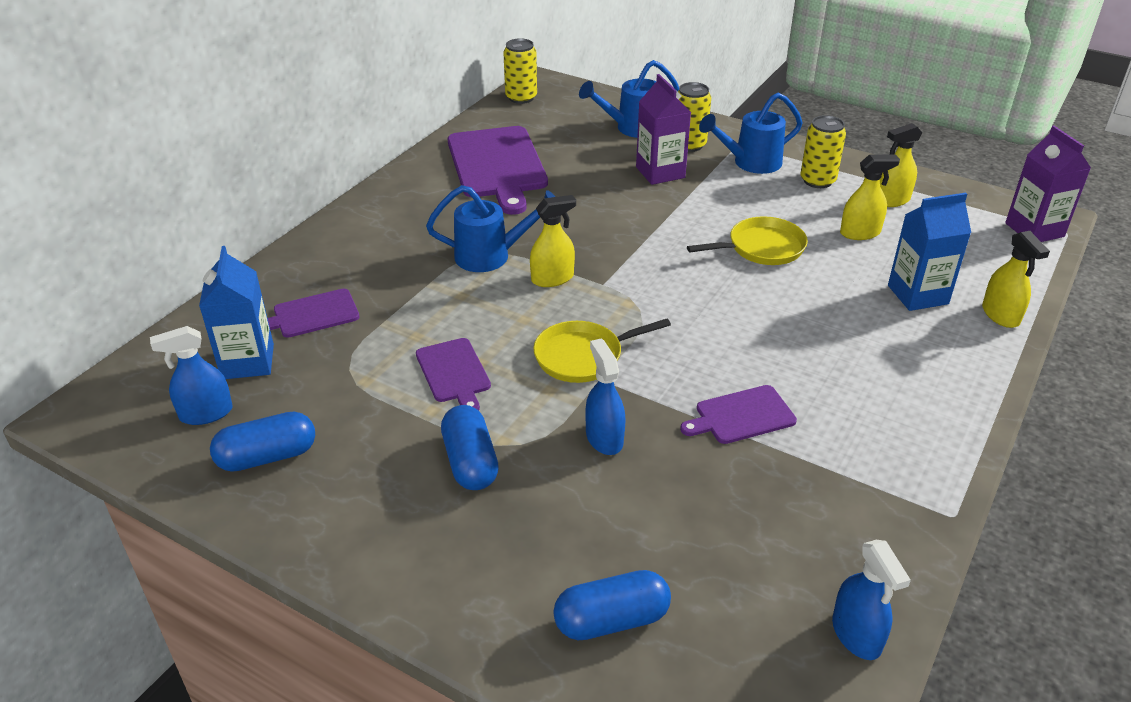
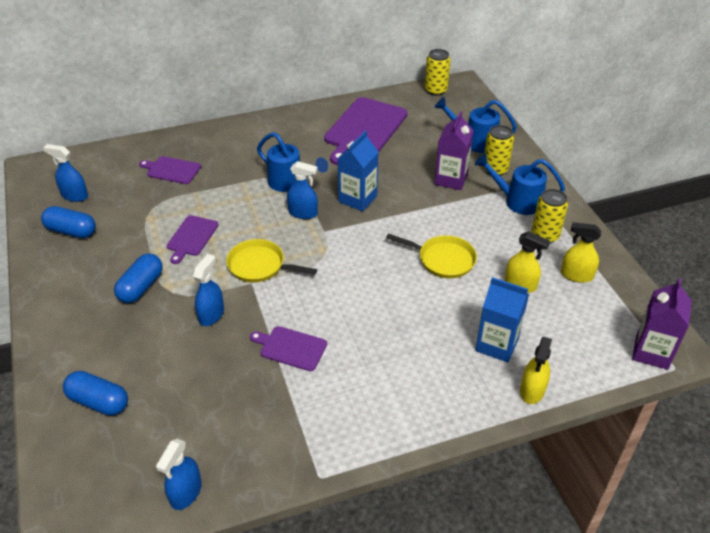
camera: 40 degrees right, 5 degrees up
(248, 362) = (118, 179): blue carton -> blue carton (358, 199)
(552, 278) = (303, 213): yellow spray bottle -> blue spray bottle

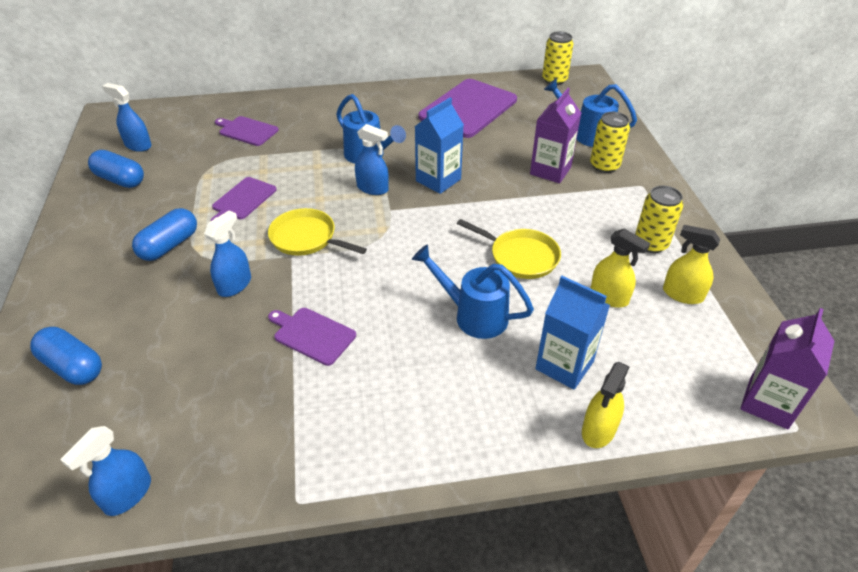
camera: 10 degrees right, 0 degrees up
(517, 201) = (624, 202): blue watering can -> blue watering can (473, 315)

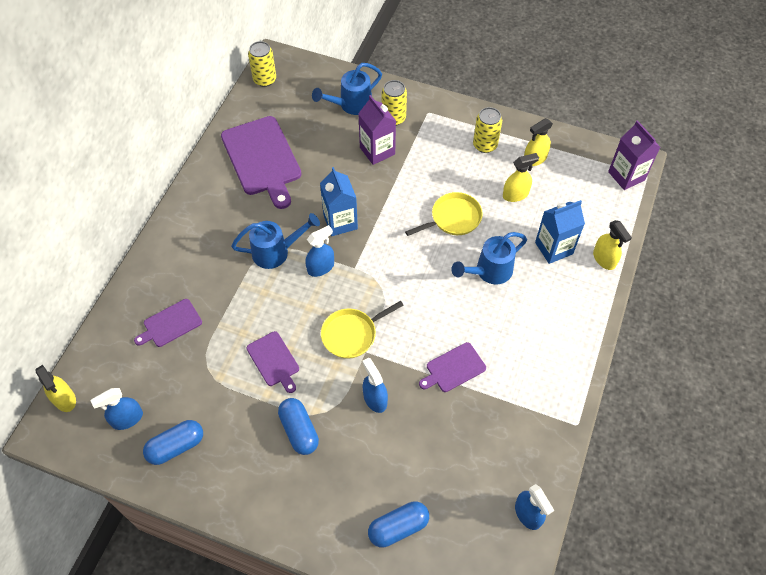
camera: 60 degrees left, 15 degrees up
(143, 111) = (64, 399): none -> yellow spray bottle

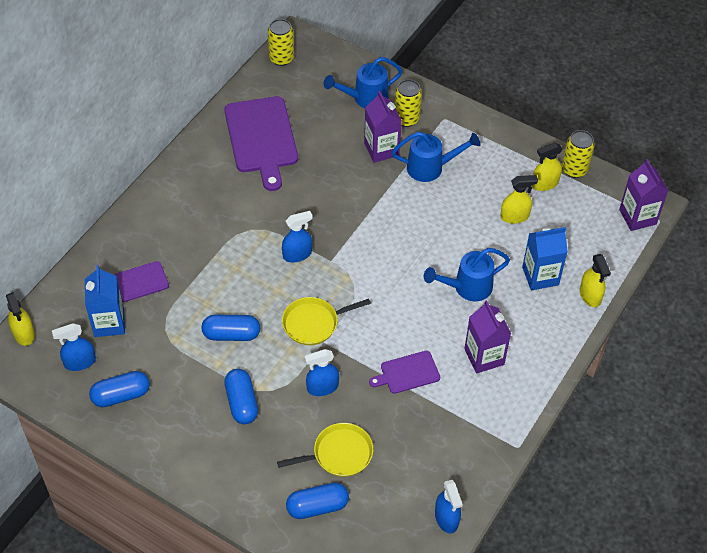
camera: 10 degrees right, 5 degrees down
(274, 361) = (231, 334): purple cutting board -> blue capsule
(276, 252) = (256, 232): blue watering can -> blue watering can (431, 168)
(340, 222) = (327, 213): blue carton -> blue carton (109, 323)
(375, 399) = (322, 387): blue spray bottle -> blue spray bottle turned 90 degrees counterclockwise
(453, 218) = (443, 229): yellow pan -> yellow pan (339, 454)
(485, 145) = (495, 161): yellow can -> yellow can (574, 169)
(522, 338) = (484, 357): none -> purple carton

